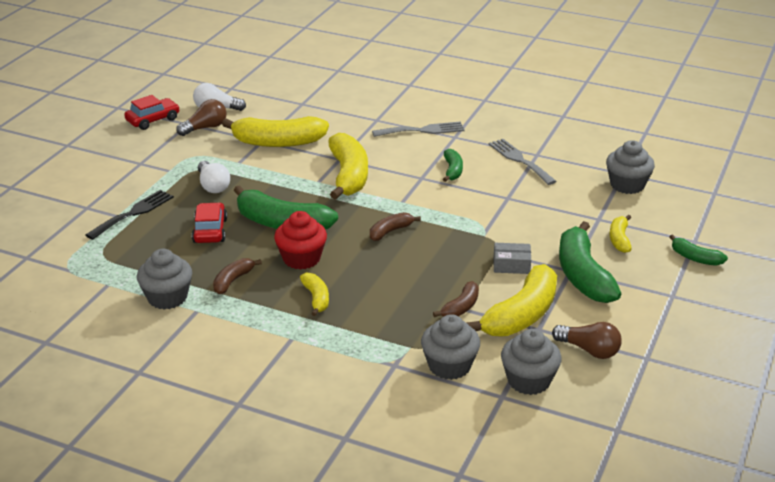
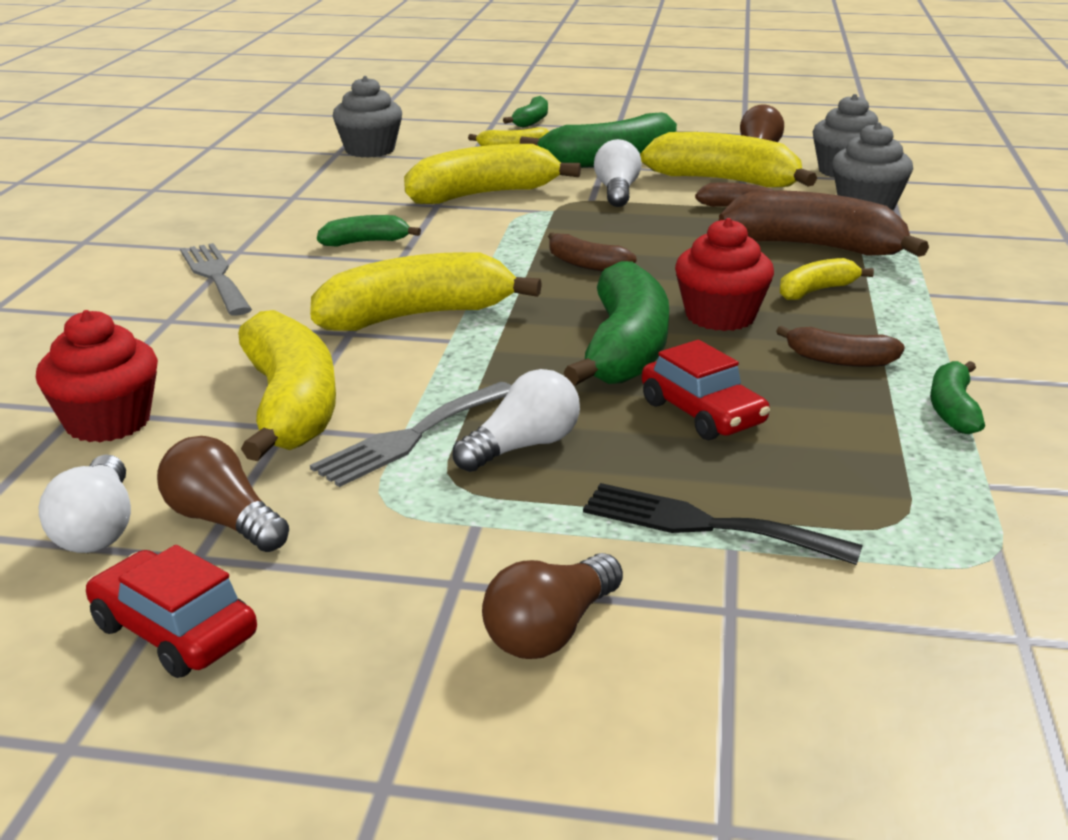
camera: 105 degrees left, 5 degrees down
(103, 175) = (551, 631): none -> brown light bulb
(167, 297) = (952, 409): grey cupcake -> green banana
(210, 231) = (702, 413): red car -> red car turned 105 degrees counterclockwise
(288, 109) = (108, 422): none -> red cupcake
(380, 318) = (816, 247): none -> brown banana
(511, 265) = (617, 192): grey box -> white light bulb
(519, 160) = (315, 205): grey fork -> grey fork (411, 437)
(521, 215) = (483, 195): none -> yellow banana

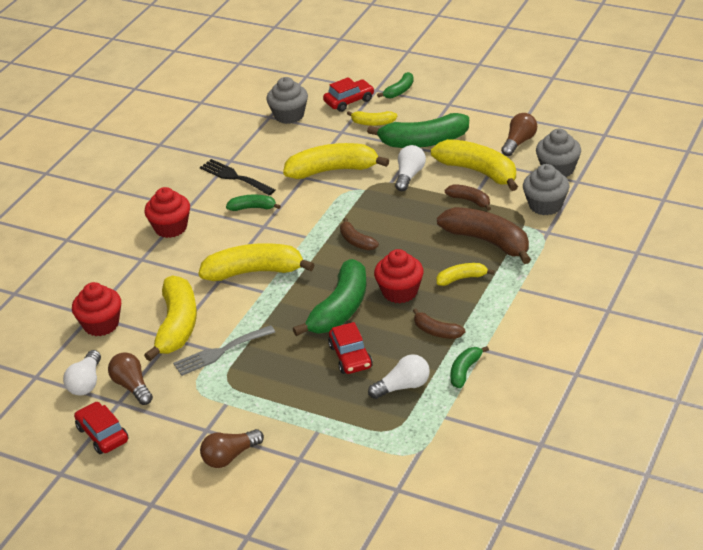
camera: 20 degrees right, 10 degrees up
(215, 276) = (171, 228): grey fork -> red cupcake
(459, 133) = (349, 101): none -> red car
(523, 447) = (263, 365): white light bulb -> white light bulb (403, 387)
(705, 525) = (314, 418): black fork -> black fork (234, 177)

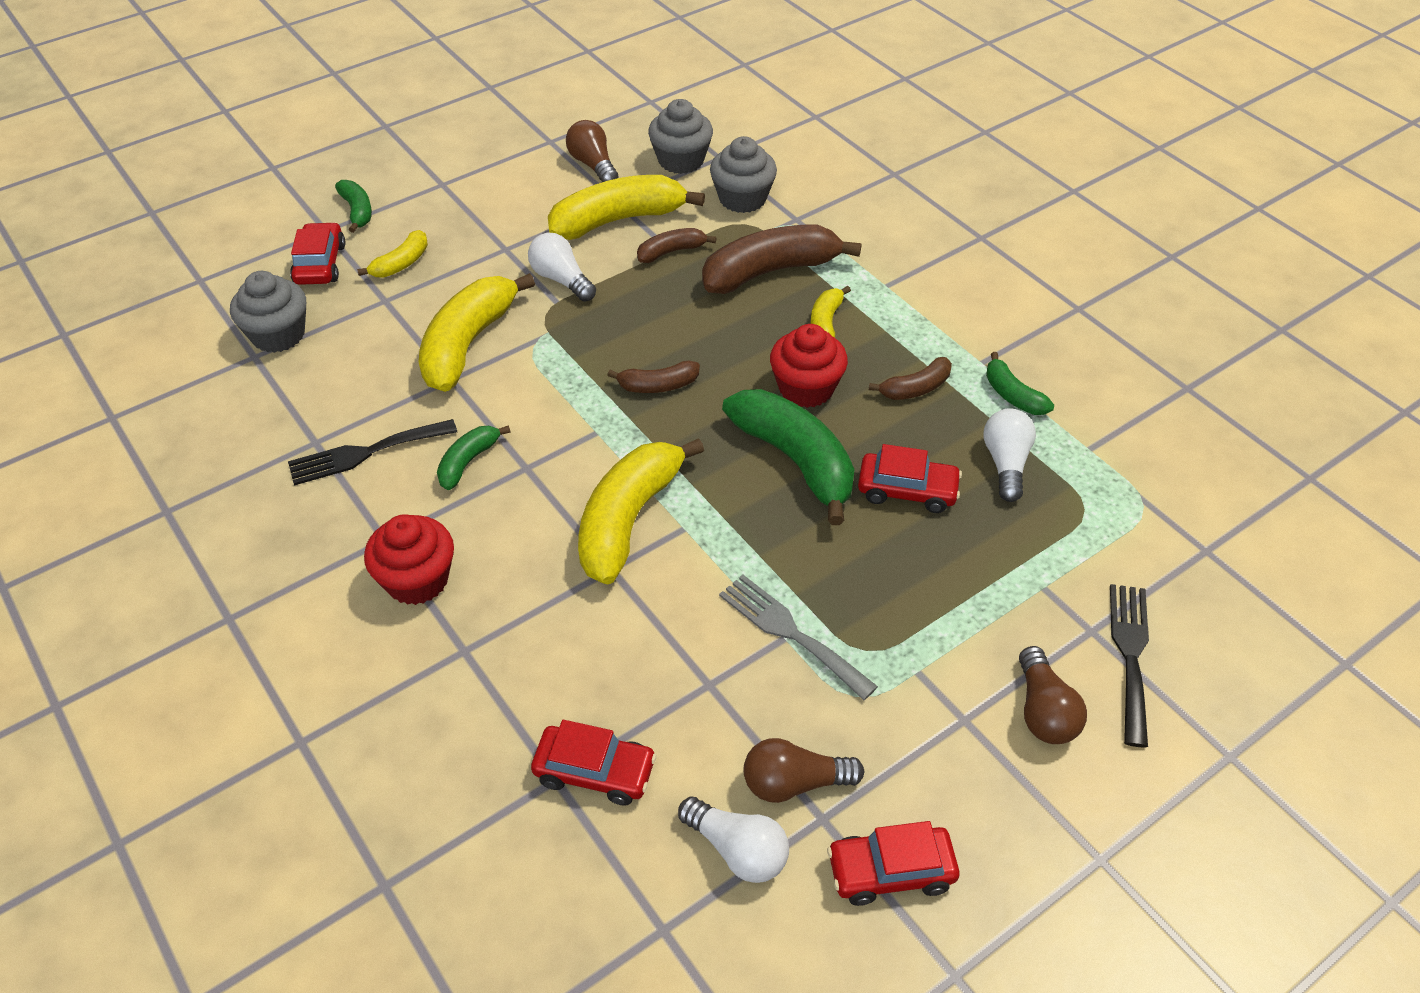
camera: 65 degrees left, 10 degrees up
(101, 324) = (595, 771): red cupcake -> red car
(177, 326) = (684, 665): yellow banana -> none
(220, 352) = (790, 633): grey fork -> grey fork turned 135 degrees clockwise
(291, 479) = (1130, 655): none -> black fork
(423, 142) = (500, 238): green banana -> none

